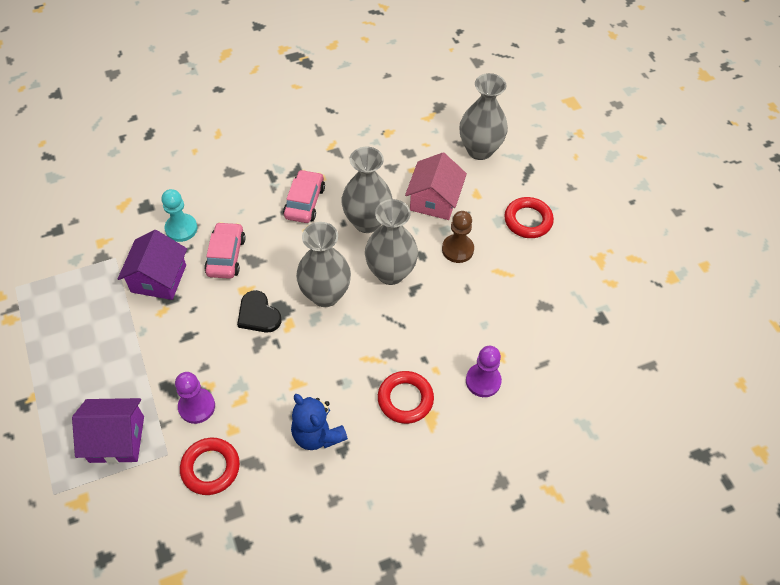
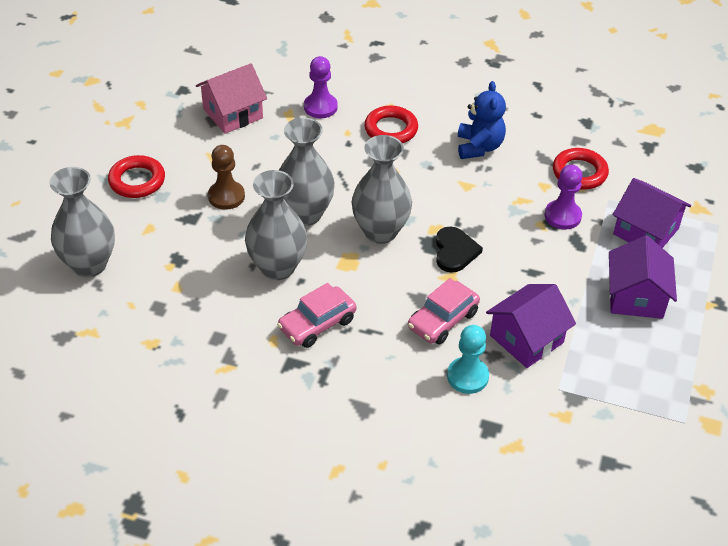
camera: 140 degrees left, 10 degrees down
(95, 365) = (635, 297): none -> purple house
(434, 200) = (193, 247): pink house -> pink house (233, 113)

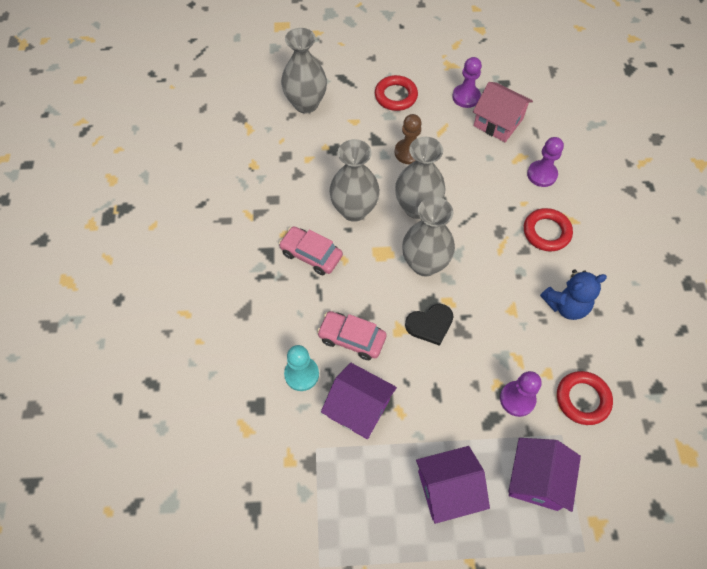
camera: 70 degrees right, 15 degrees up
(180, 125) = (466, 97): none -> purple pawn

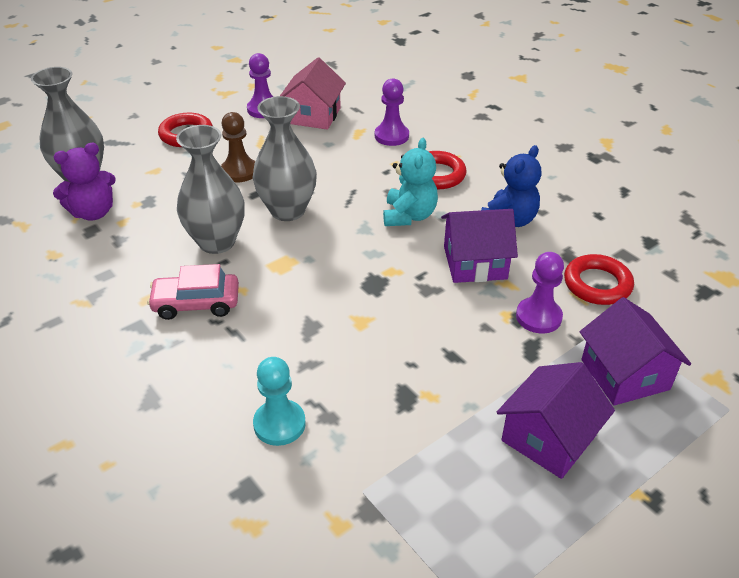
camera: 35 degrees left, 20 degrees down
(295, 141) = (93, 212): none -> purple teddy bear
(352, 338) = (312, 356): pink car -> none
(358, 408) = (379, 419): purple house -> purple house (475, 263)
(424, 264) = (338, 252): grey vase -> none
(430, 324) = (390, 300): black heart -> none
(496, 260) = (409, 216): none -> turquoise teddy bear
(498, 122) = (313, 115): pink house -> pink house turned 75 degrees counterclockwise

